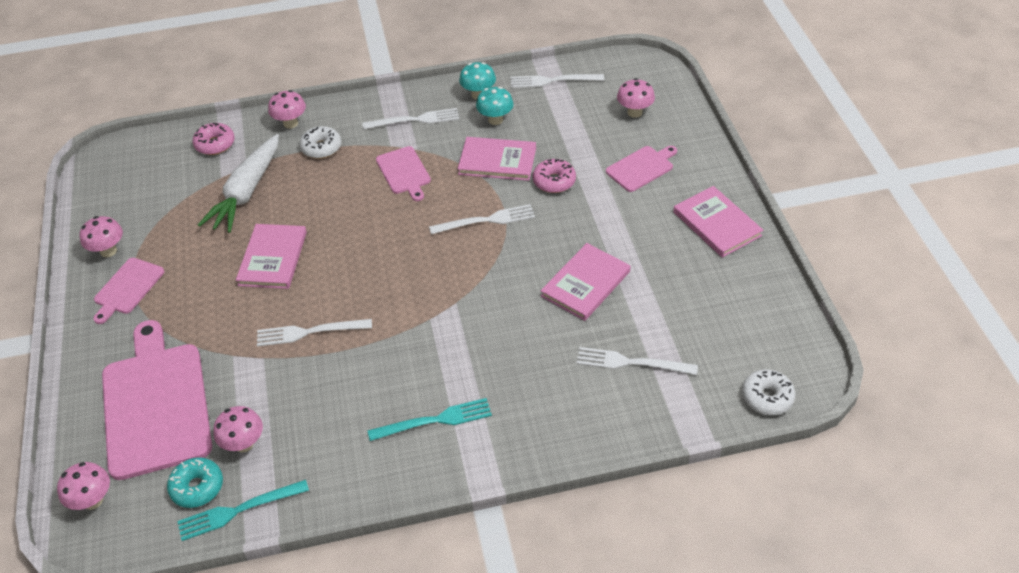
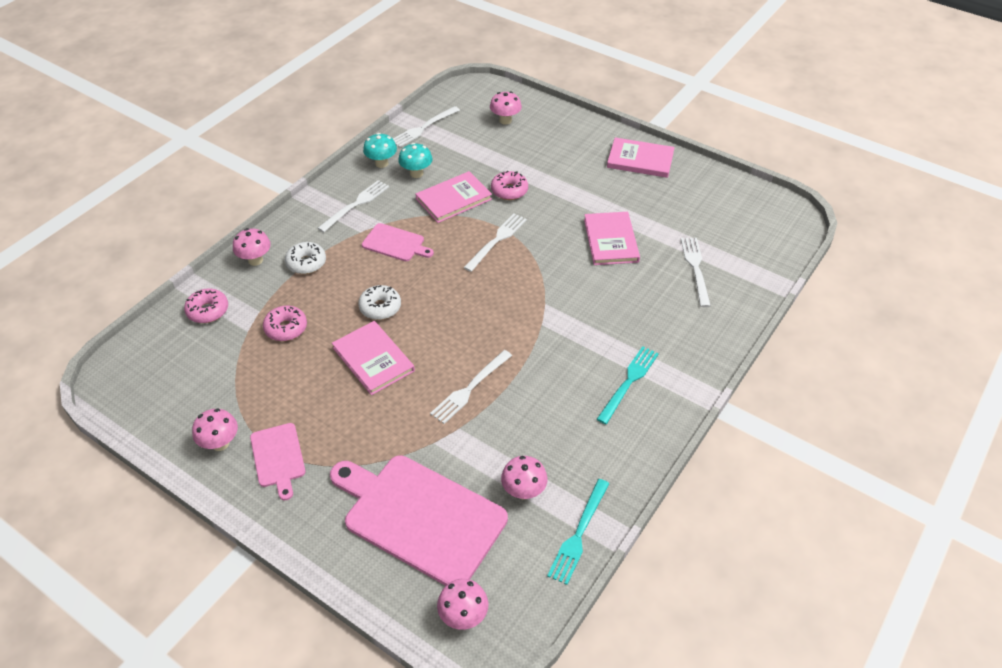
camera: 45 degrees left, 0 degrees up
(197, 487) = (529, 543): turquoise donut -> none
(246, 192) = (286, 328): white carrot -> pink donut
(631, 362) = (695, 268): white fork -> white fork turned 120 degrees clockwise
(641, 168) = (553, 152): pink cutting board -> none
(767, 397) = (787, 239): white donut -> white donut (380, 307)

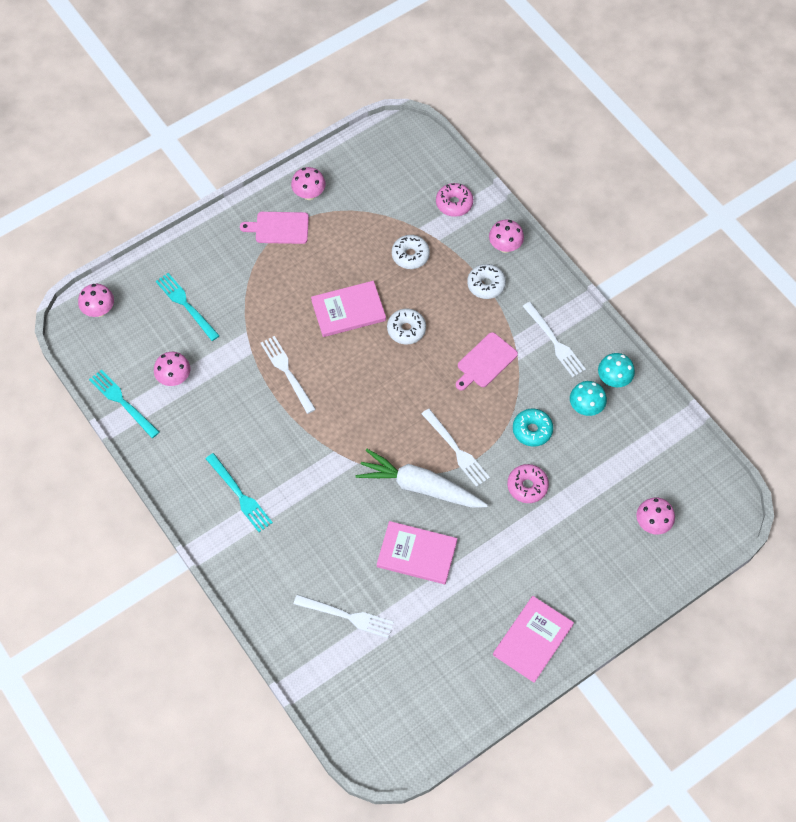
camera: 110 degrees right, 15 degrees up
(286, 328) = (410, 255): pink donut -> white donut
(419, 517) = (186, 305): pink cutting board -> turquoise fork
(423, 128) = (664, 435): white fork -> none
(454, 199) = (532, 430): pink book -> turquoise donut
(546, 254) = (420, 486): none -> white carrot

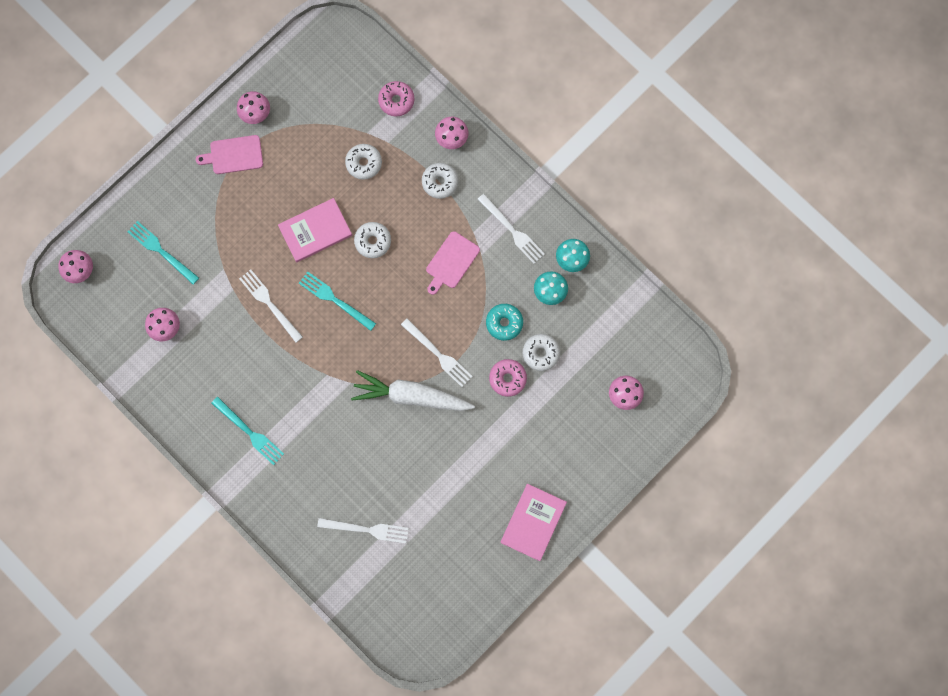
camera: 10 degrees left, 15 degrees up
(122, 402) = (122, 360): turquoise fork -> turquoise fork (335, 300)
(417, 554) = (419, 460): pink book -> none
(567, 466) = (541, 353): none -> white donut

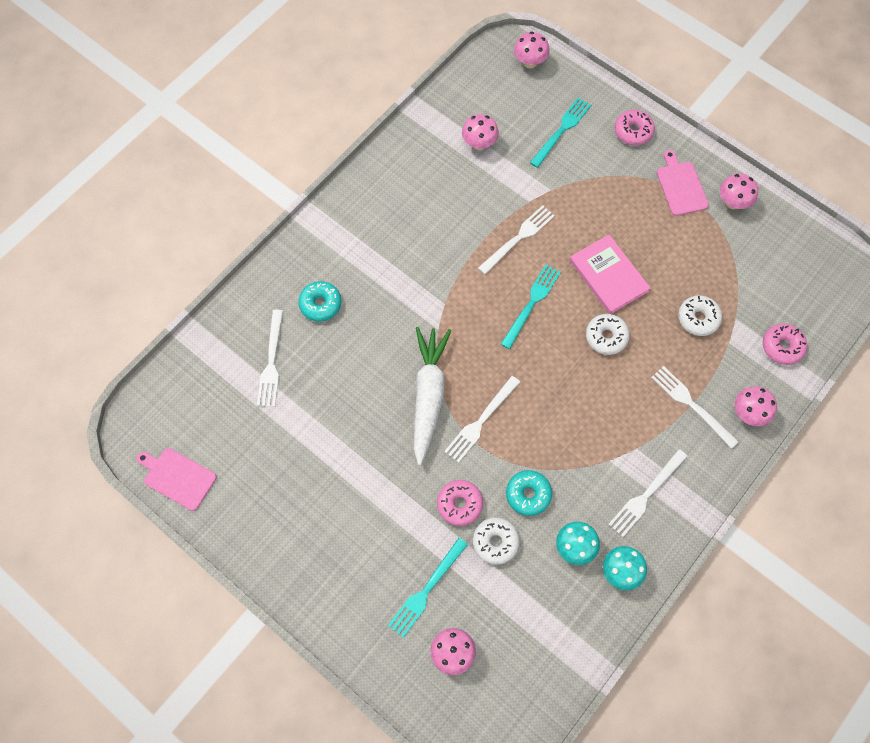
camera: 85 degrees right, 10 degrees down
(171, 187) = (633, 131): none -> pink donut
(249, 432) = (373, 233): turquoise fork -> turquoise fork (426, 590)
(315, 484) = (320, 304): none -> turquoise donut
(440, 182) = (691, 404): white donut -> white fork
(451, 262) = (595, 426): pink cutting board -> pink cutting board (177, 477)
(533, 522) = (285, 549): pink book -> none

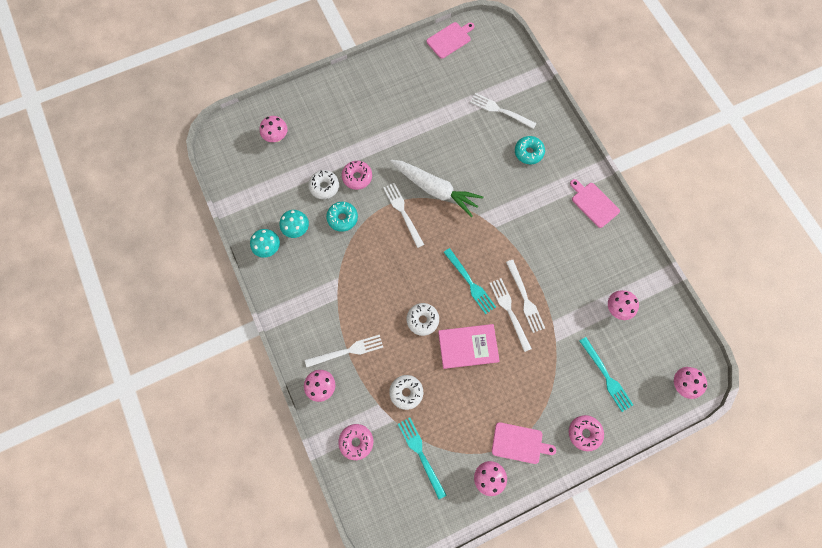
camera: 115 degrees right, 5 degrees up
(358, 208) = (593, 203): none -> pink cutting board
(426, 590) = (318, 138): turquoise fork -> turquoise fork (421, 454)
(646, 495) = (305, 288): white fork -> white fork (509, 311)

